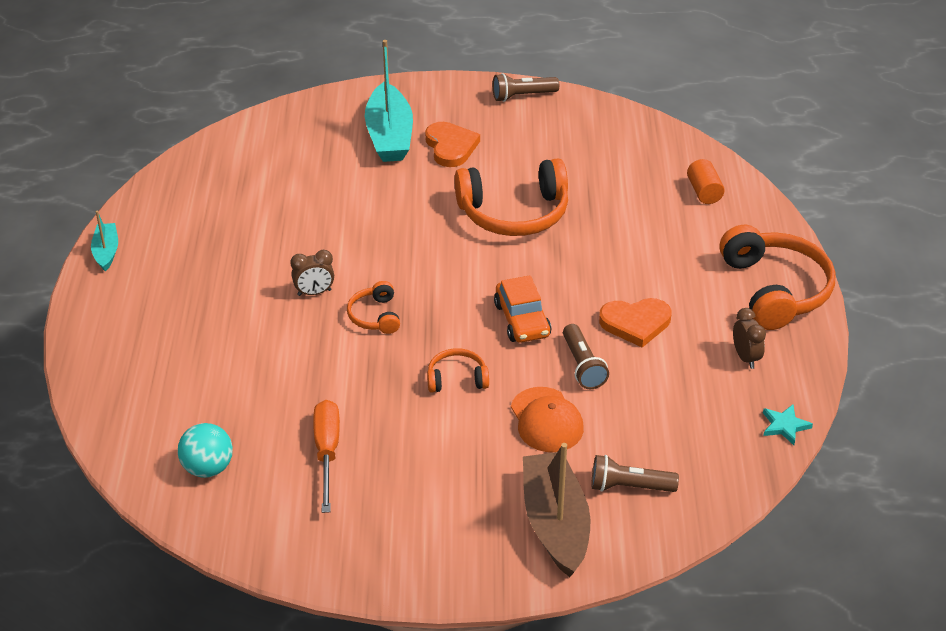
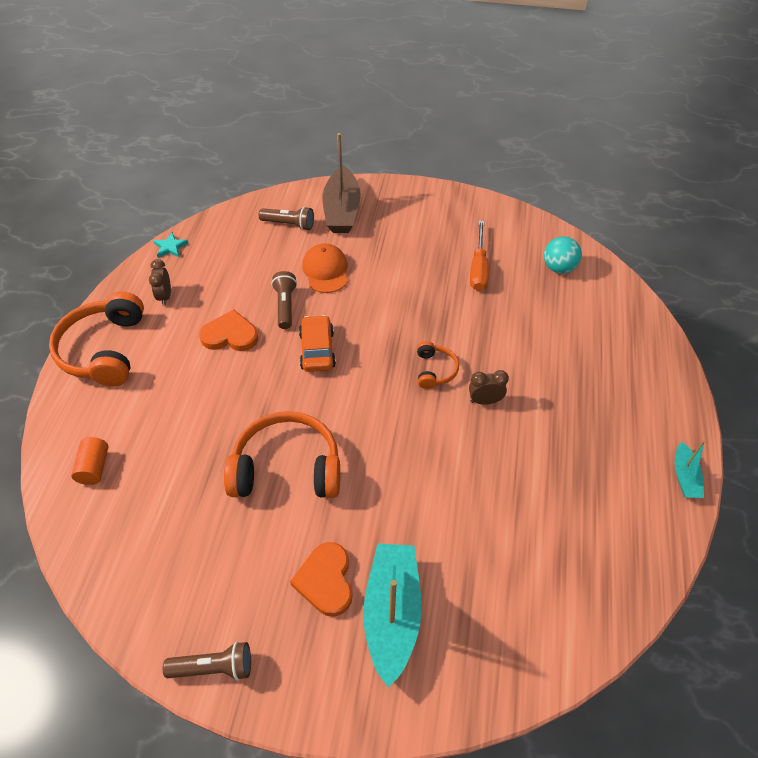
camera: 170 degrees left, 10 degrees up
(457, 379) = (380, 308): orange headphones -> none

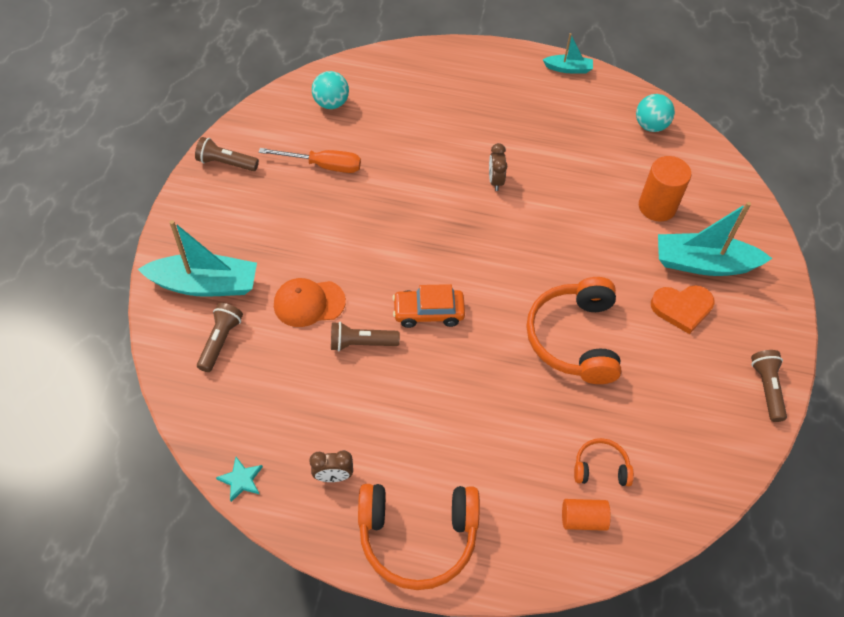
camera: 90 degrees left, 5 degrees up
(230, 335) = (402, 398): orange heart -> none
(342, 210) = (205, 284): brown boat -> turquoise boat
(435, 370) = (458, 214): orange headphones -> orange headphones (601, 468)
(469, 208) = (226, 163): none -> brown flashlight
(475, 566) = (657, 206): none -> orange cylinder
(612, 570) = (650, 126): none -> turquoise ball

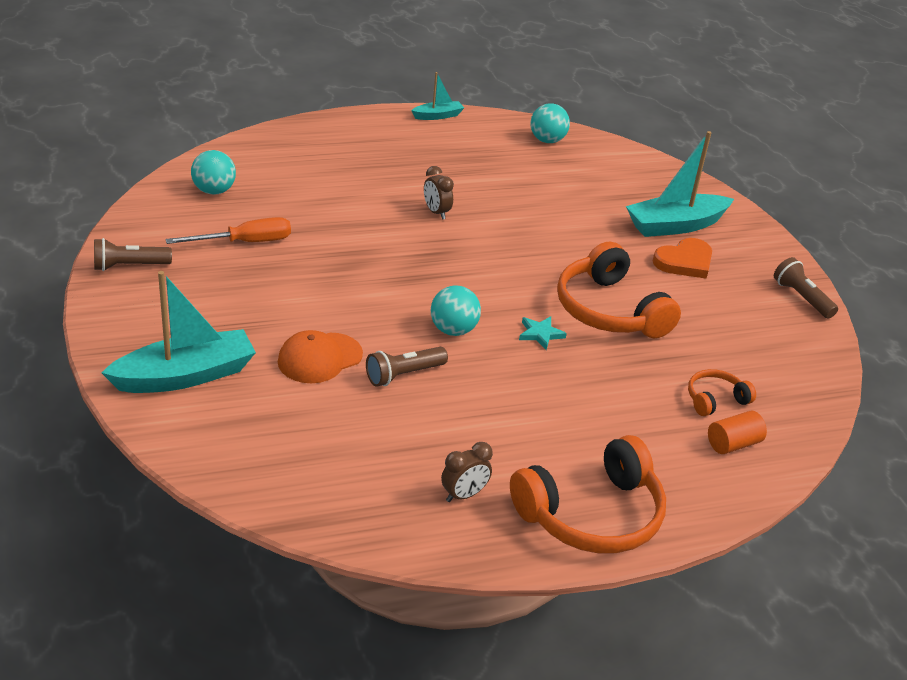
camera: 30 degrees left, 20 degrees down
(220, 341) = (243, 419): brown flashlight -> none
(241, 480) = (364, 533): turquoise star -> turquoise star (540, 334)
(428, 312) = (453, 330): orange car -> turquoise ball
(657, 206) = (601, 196): orange cylinder -> none

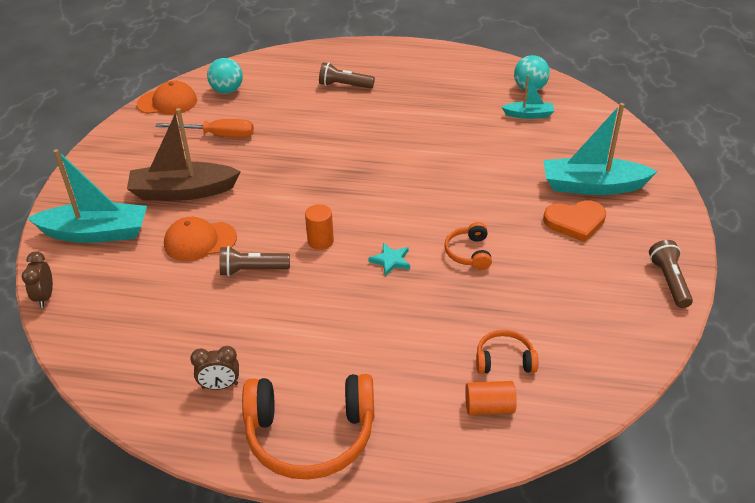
camera: 30 degrees right, 5 degrees up
(129, 266) = (124, 139): brown flashlight -> brown flashlight (344, 85)
(149, 215) = (167, 102): none -> orange cap
(254, 310) = (183, 192): none -> brown boat
(436, 212) = (384, 137): brown clock -> brown clock (45, 297)
(438, 116) = (449, 53): turquoise boat -> turquoise boat (528, 115)
(453, 330) = (320, 241): turquoise ball -> orange cylinder
(610, 310) = (469, 253): orange headphones -> orange headphones, size x0.49

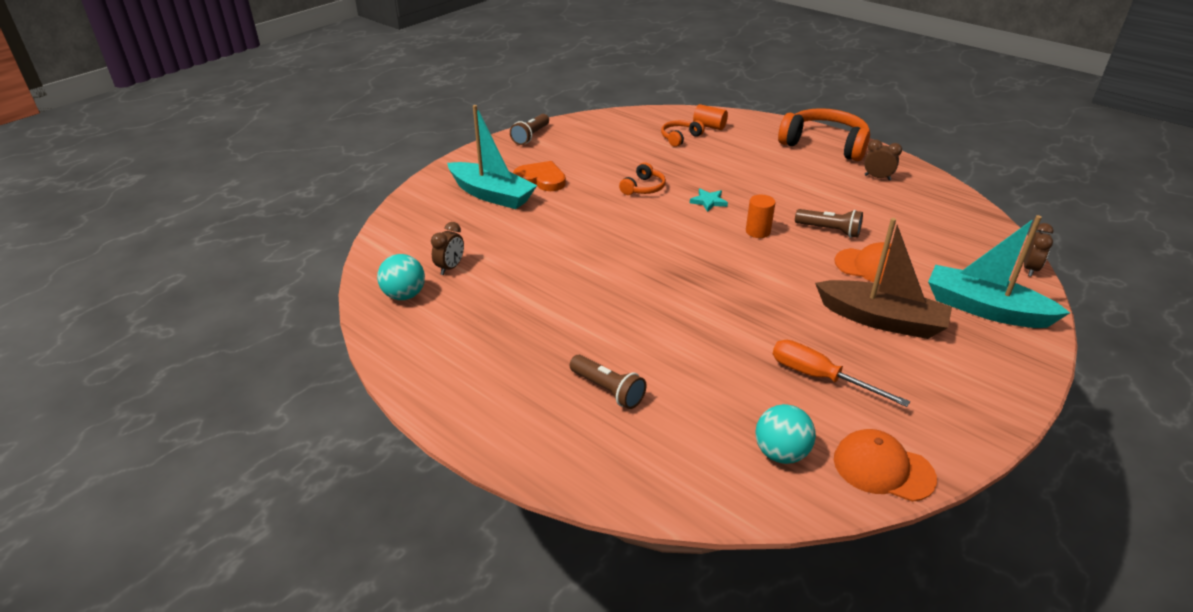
camera: 150 degrees left, 5 degrees down
(504, 360) = (680, 138): orange headphones -> orange headphones turned 105 degrees clockwise
(528, 115) = (450, 268): turquoise boat -> brown clock

